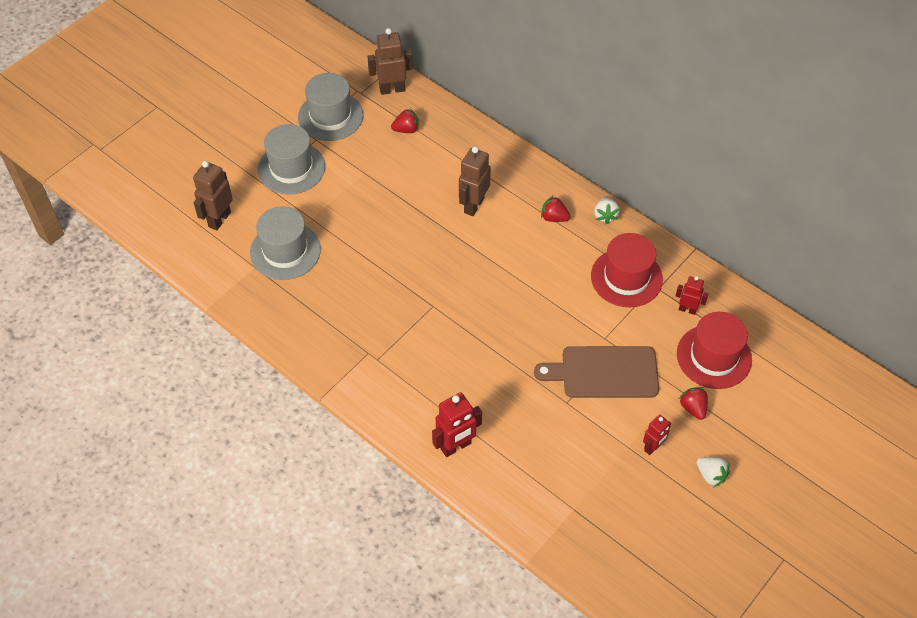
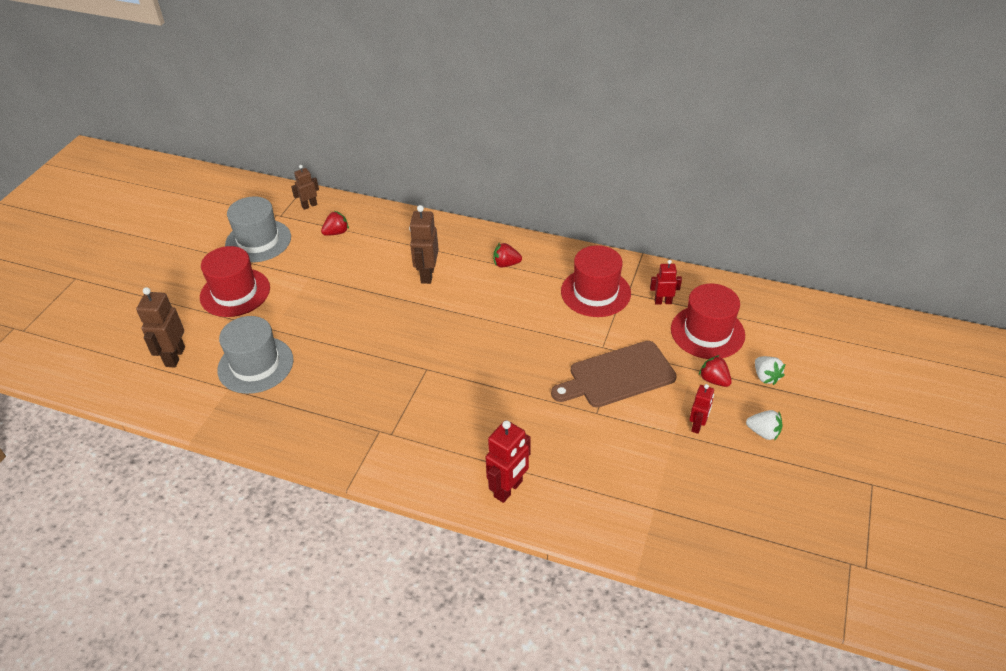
camera: 20 degrees left, 10 degrees down
(291, 168) = (235, 292): grey hat -> red hat
(392, 89) = (309, 205): brown robot -> brown robot, size x0.62
(605, 215) = (551, 250): white strawberry -> white strawberry (765, 377)

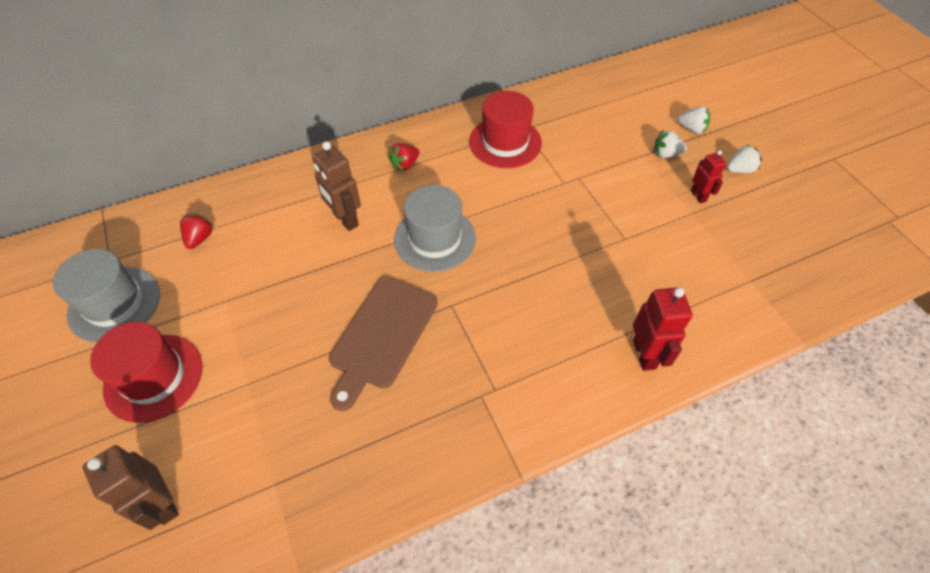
camera: 45 degrees left, 10 degrees up
(255, 365) = (275, 434): grey hat -> grey hat (435, 238)
(309, 205) = (133, 230): brown robot -> none
(618, 375) = (602, 197): brown cutting board -> brown cutting board (382, 336)
(663, 302) = (561, 118): red robot -> none
(707, 332) = (618, 121): red hat -> none
(714, 380) = (666, 154): red strawberry -> white strawberry

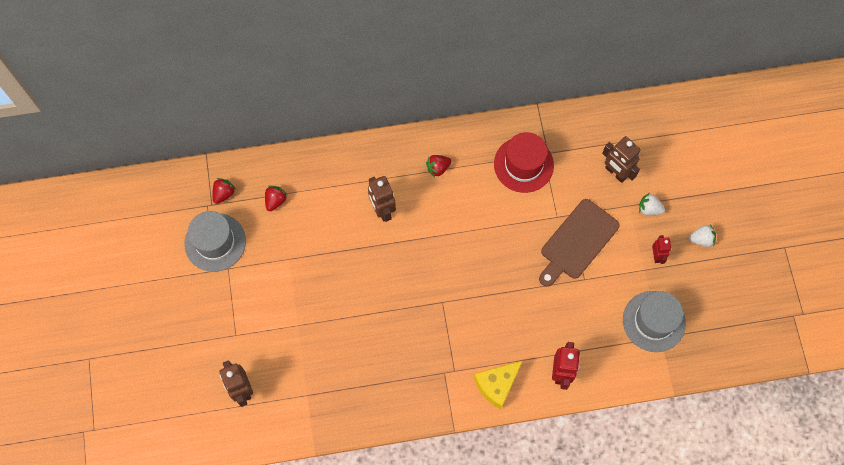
camera: 15 degrees right, 15 degrees up
(127, 245) = (224, 194): none -> red strawberry
(153, 377) = (239, 305): red hat -> none
(382, 336) = (390, 313): brown cutting board -> brown cutting board (577, 242)
(435, 238) = (444, 244): grey hat -> grey hat (654, 321)
(562, 393) = (497, 385): none -> yellow cheese
(612, 129) = (616, 173): none -> brown robot
(691, 129) = (682, 188): white strawberry -> none

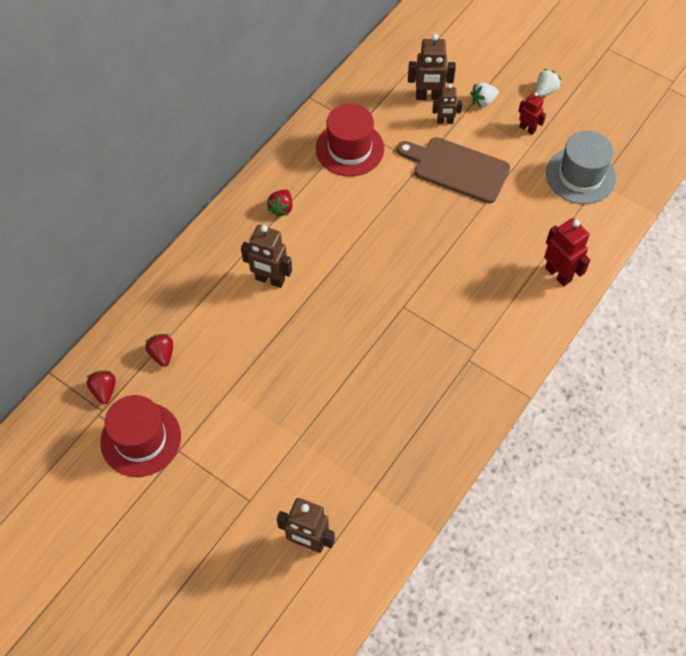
camera: 45 degrees left, 10 degrees down
(215, 242) = (141, 439): grey hat -> red hat
(497, 385) = (521, 329): yellow cheese -> none
(577, 242) = (457, 169): brown cutting board -> brown cutting board turned 120 degrees clockwise
(607, 201) = (445, 121): none -> brown robot

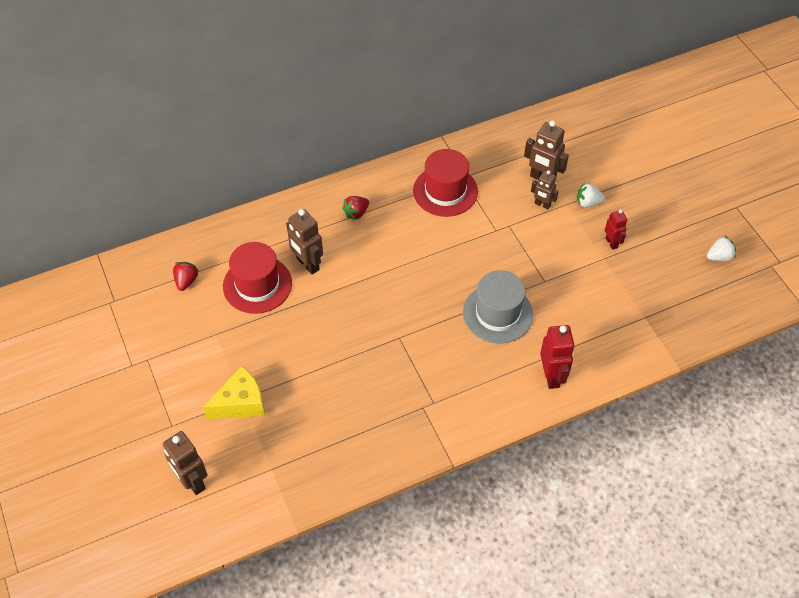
camera: 30 degrees right, 5 degrees down
(104, 391) = (126, 287): red strawberry -> none
(141, 439) = (126, 336): red hat -> red hat (257, 284)
(300, 443) = (241, 403): none -> yellow cheese
(457, 169) = (525, 248): brown cutting board -> none
(545, 91) = (651, 218): white strawberry -> white strawberry (719, 257)
(580, 175) = (632, 303): grey hat -> grey hat (497, 313)

